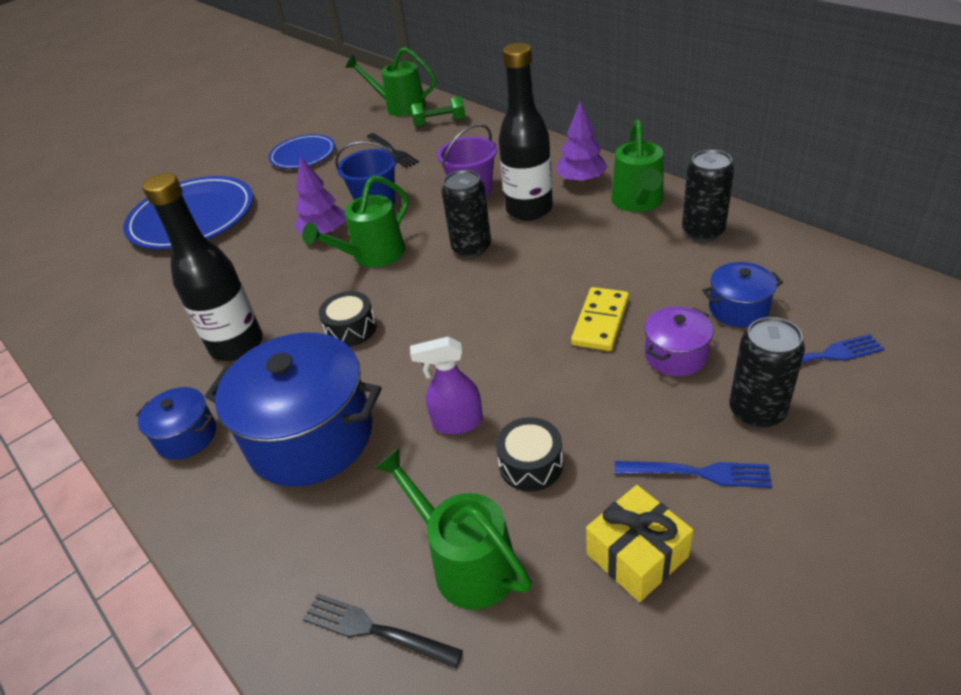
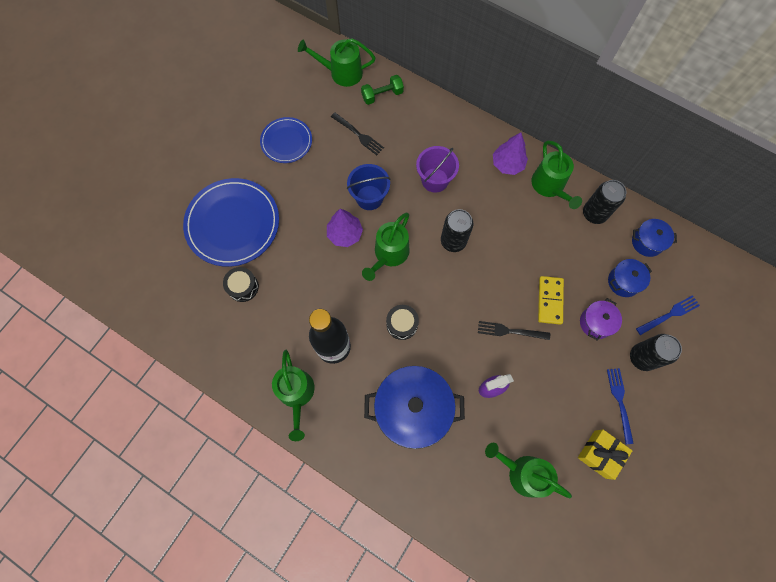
camera: 20 degrees left, 30 degrees up
(149, 394) = (296, 394): none -> green watering can
(186, 436) = (338, 421): blue pot -> blue pot (647, 242)
(374, 630) = (492, 516): black fork -> black fork (510, 331)
(529, 209) = (480, 199): black bottle -> none
(531, 464) = (538, 410): black drum -> black drum (243, 287)
(698, 473) = (619, 402): blue fork -> blue fork turned 90 degrees counterclockwise

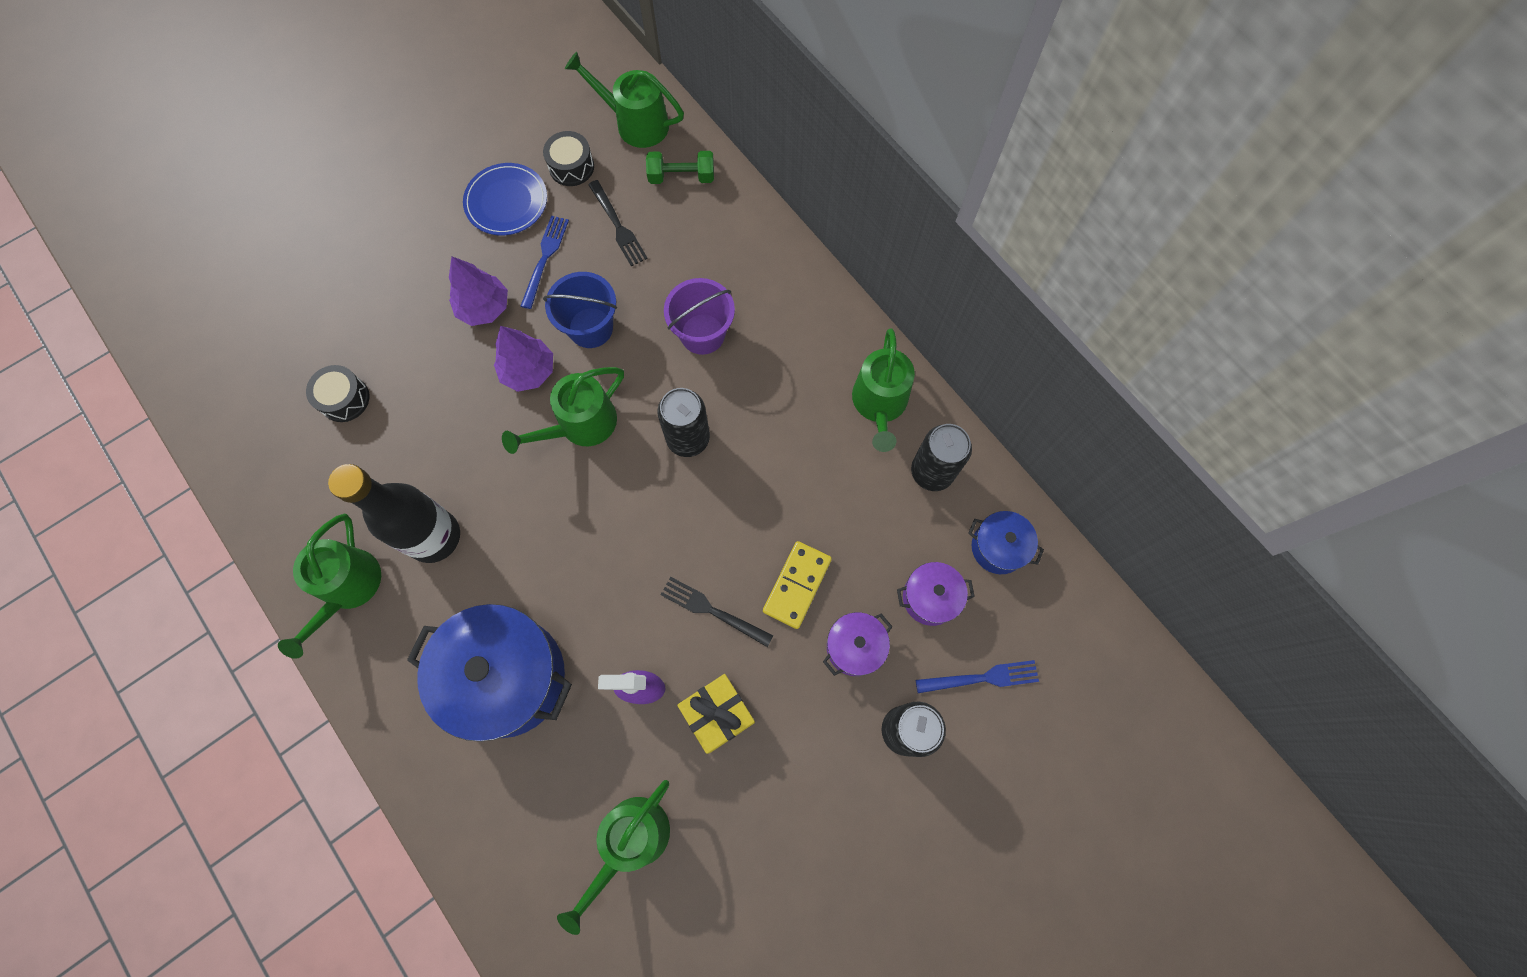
camera: 20 degrees right, 0 degrees up
(233, 223) = (373, 299): blue plate -> none
(402, 324) = (551, 539): black drum -> black drum (571, 166)
(507, 164) = (827, 347): purple tree -> purple tree (484, 308)
(523, 473) = (631, 841): green watering can -> green watering can turned 105 degrees counterclockwise
(600, 454) = (765, 859): yellow gift -> yellow gift (717, 714)
(619, 402) = (836, 788): blue fork -> blue fork (545, 258)
(623, 282) = (930, 598): blue pot -> purple pot

